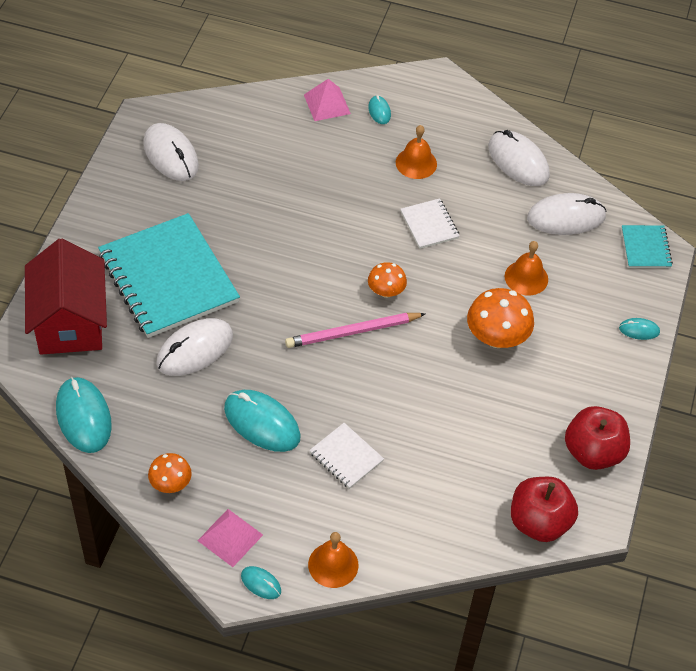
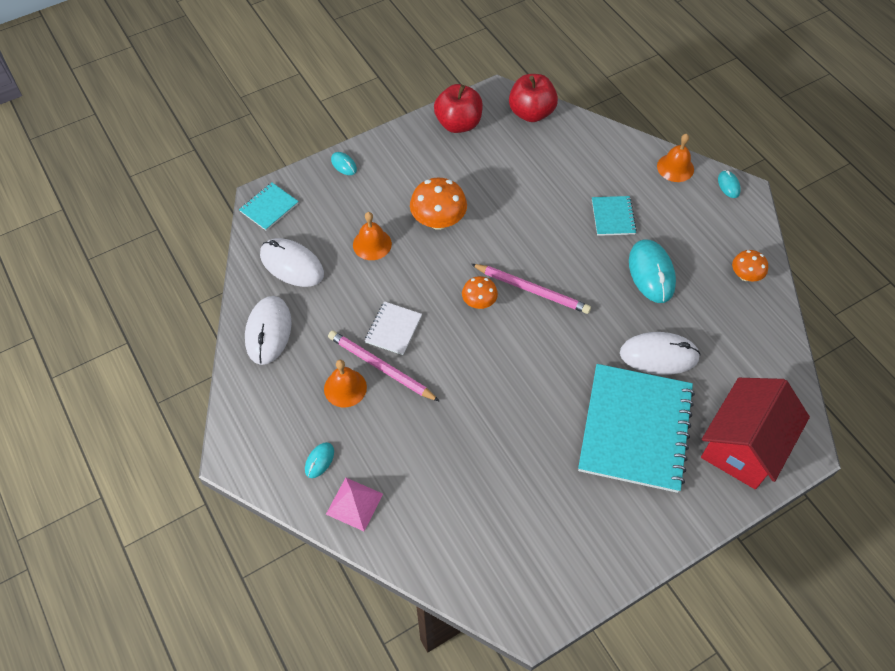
camera: 135 degrees left, 5 degrees up
(83, 417) = (779, 361): turquoise mouse -> none
(171, 155) = (540, 554): white mouse -> none
(230, 537) = (729, 220): pink pyramid -> none
(346, 457) = (613, 217): white notebook -> turquoise notebook
(407, 193) = (381, 367): none -> pink pencil

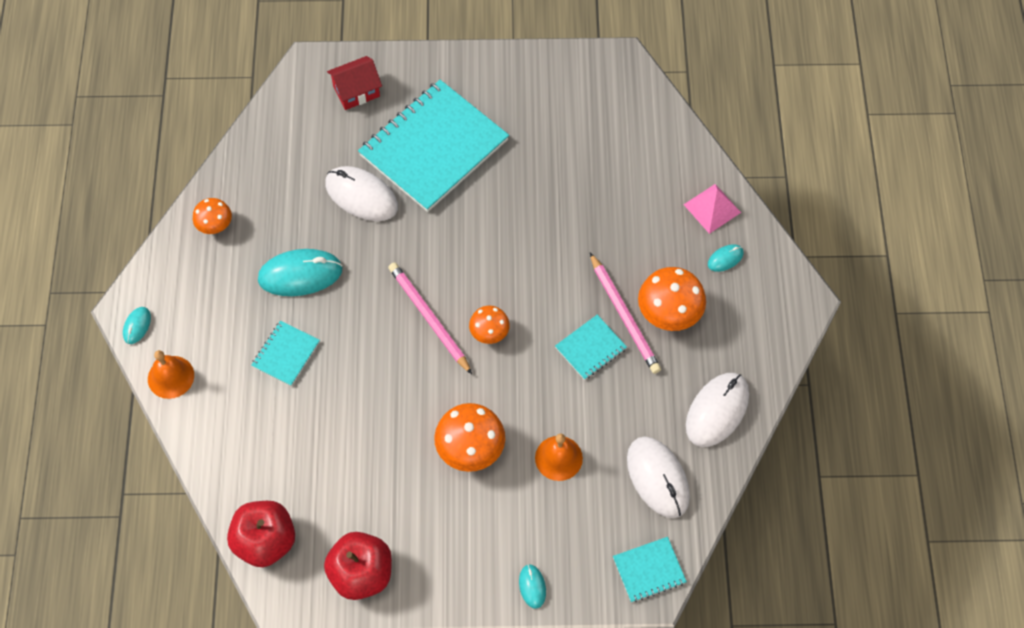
camera: 150 degrees left, 5 degrees up
(345, 388) = (669, 313): orange bell -> orange mushroom
(393, 329) = (590, 348): white notebook -> turquoise notebook
(651, 273) = (300, 274): turquoise mouse -> turquoise mouse turned 60 degrees clockwise
(743, 446) = (356, 91): red house -> red house, size x0.55

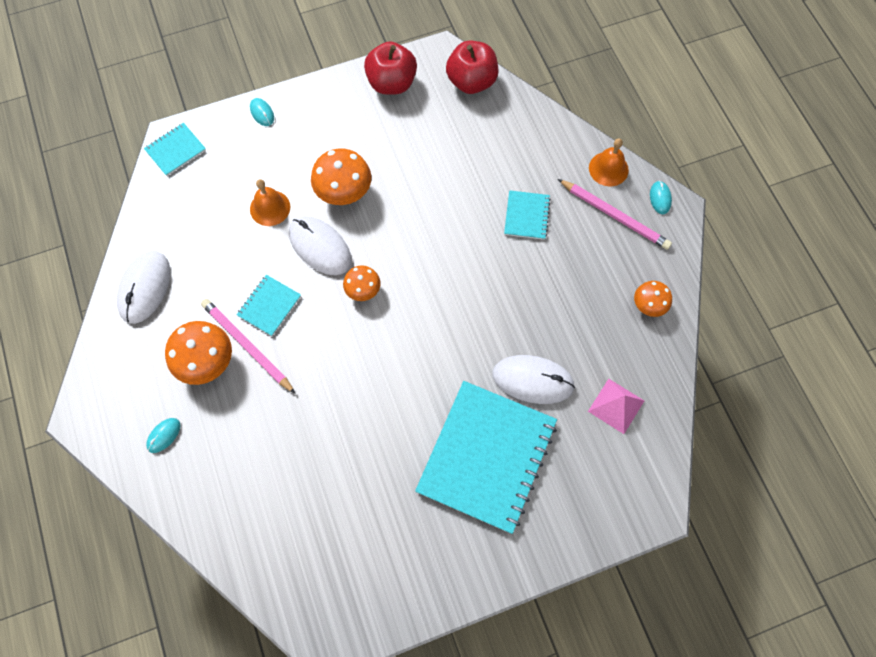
camera: 160 degrees right, 5 degrees up
(300, 274) = (550, 286): turquoise mouse -> none
(356, 91) = (593, 494): red house -> none
(429, 318) = (420, 285): pink pencil -> pink pencil (615, 215)
(657, 478) = (184, 218): white mouse -> white mouse (320, 247)
(712, 208) = (187, 487): pink pyramid -> pink pyramid (616, 405)

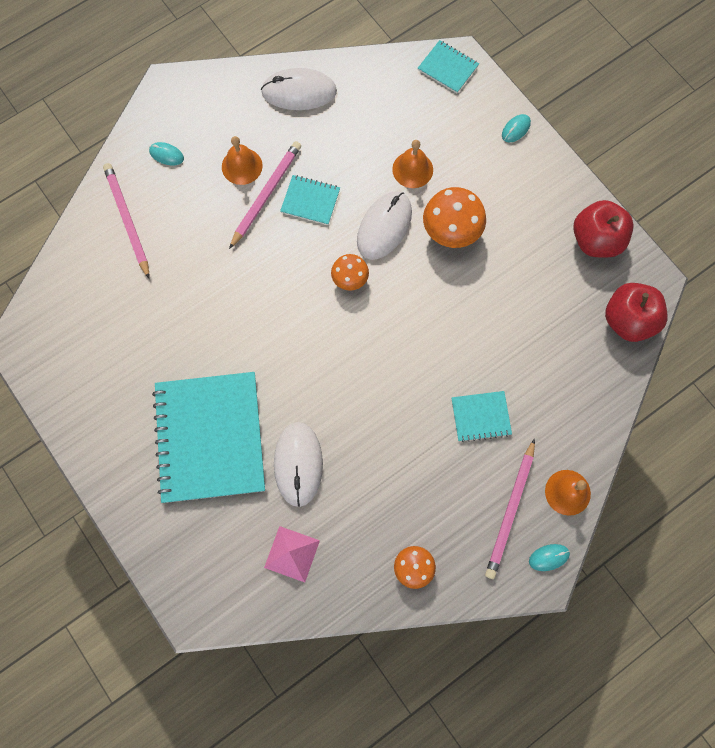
camera: 75 degrees right, 5 degrees up
(206, 362) = (242, 166): orange mushroom -> orange bell
(225, 492) = (127, 220): none -> pink pencil
(487, 457) = (210, 438): turquoise notebook -> turquoise notebook turned 75 degrees clockwise

